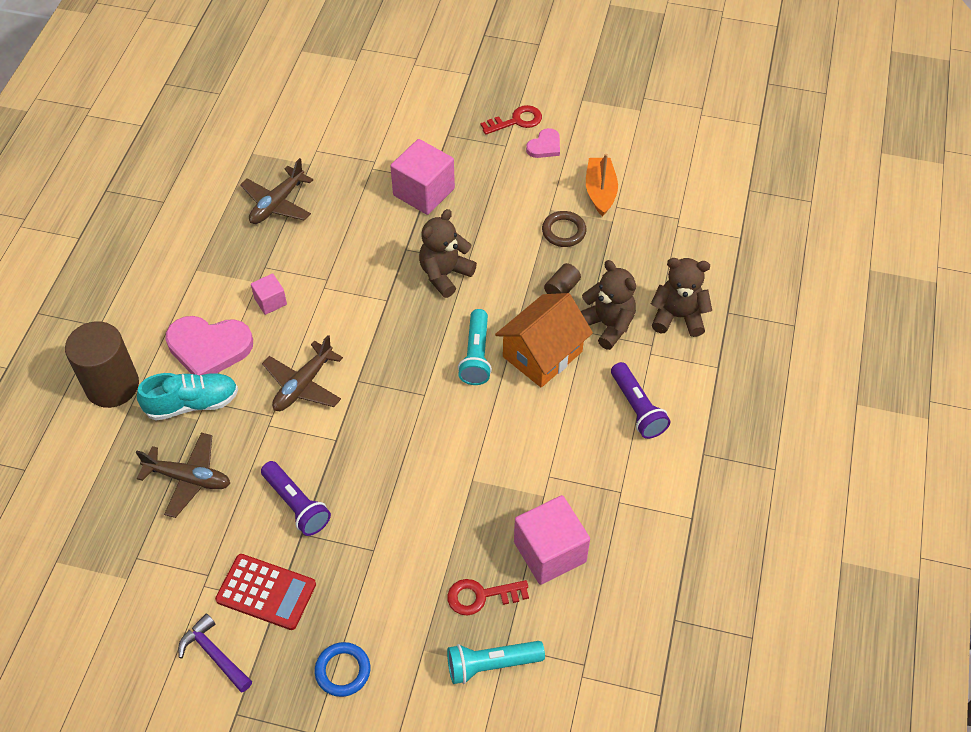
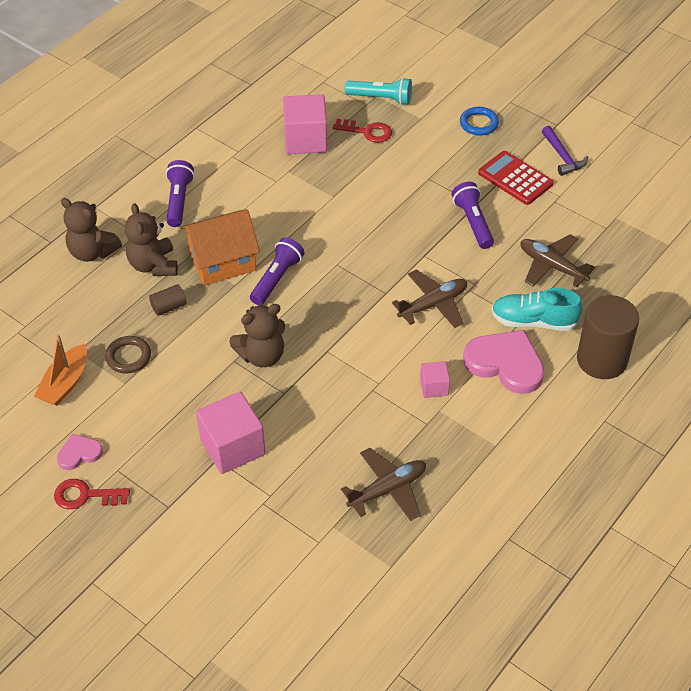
camera: 155 degrees left, 5 degrees down
(476, 355) = (277, 279): turquoise flashlight -> purple flashlight

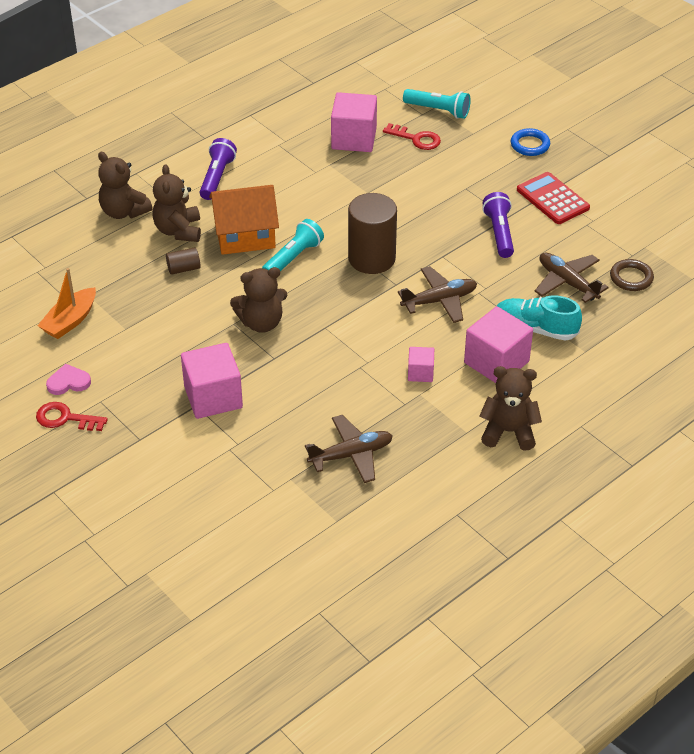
camera: 10 degrees right, 5 degrees down
(128, 357) = (135, 306): brown ring -> brown ring (631, 278)
(277, 279) = (293, 258): purple flashlight -> turquoise flashlight
(505, 363) = (496, 362): pink heart -> pink cube
(536, 438) = (508, 431): none -> brown teddy bear
(563, 157) = (606, 185): purple hammer -> none
(601, 360) = (593, 372): brown cylinder -> brown cylinder (371, 258)

